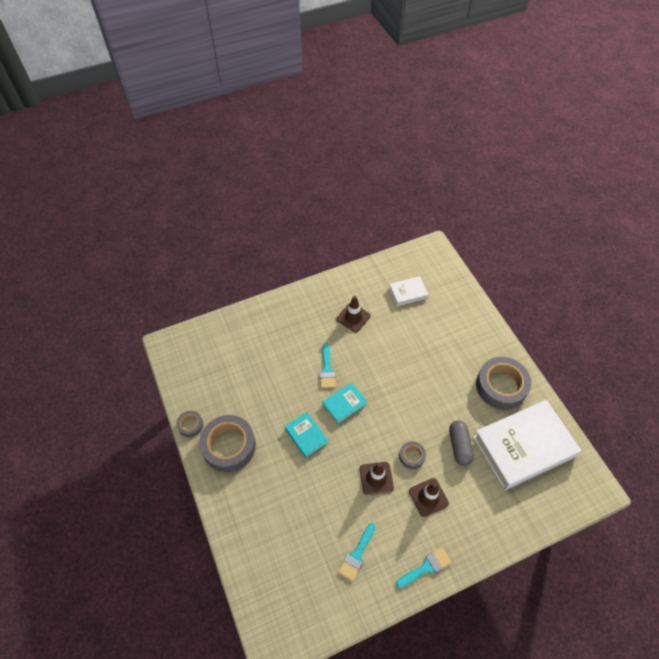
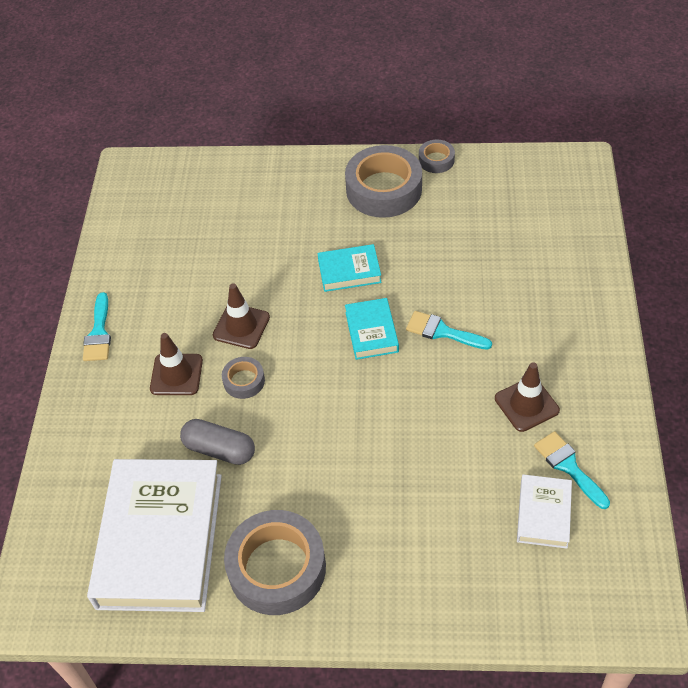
camera: 120 degrees right, 5 degrees down
(357, 554) = (164, 269): turquoise brush -> turquoise brush (569, 466)

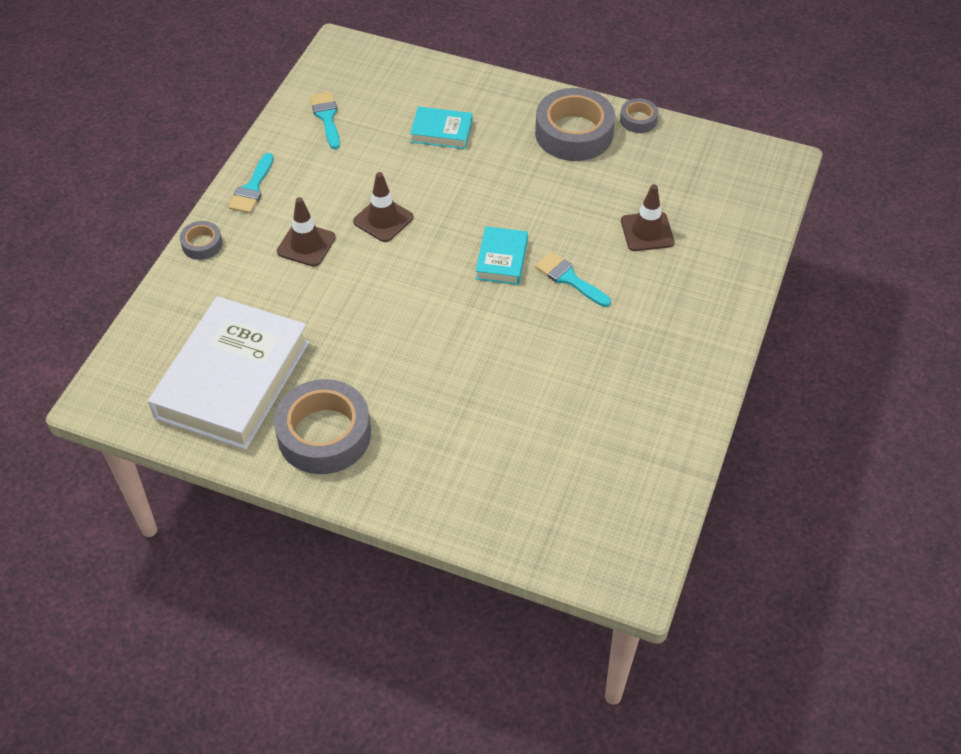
camera: 15 degrees right, 0 degrees up
(219, 449) = (317, 320): grey capsule -> none
(244, 381) = (364, 268): grey tape -> grey tape (202, 244)
(349, 271) = (506, 199): turquoise book -> turquoise book (441, 132)
(526, 404) = (618, 366): brown traffic cone -> brown traffic cone (647, 232)
(543, 514) = (587, 465): white book -> none
(569, 466) = (631, 432): turquoise brush -> turquoise brush (327, 117)

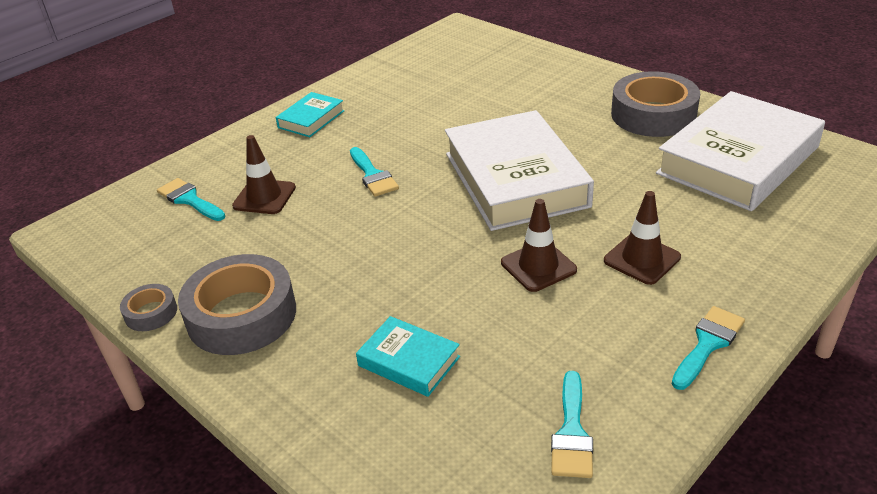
camera: 155 degrees left, 15 degrees down
(202, 244) = (780, 287): grey tape -> none
(436, 304) = (515, 179): none -> white book
(501, 259) = (426, 202): turquoise book -> turquoise book (311, 119)
(709, 213) = (189, 200): none -> turquoise brush

